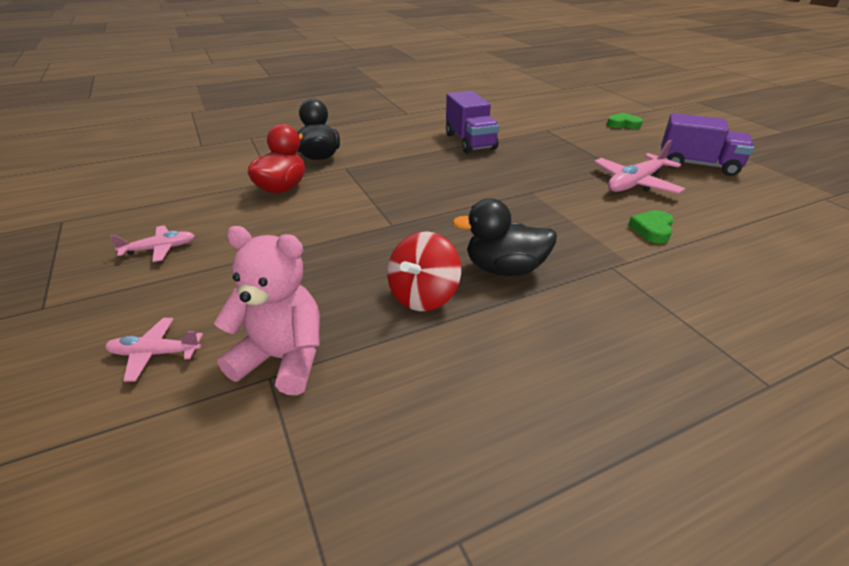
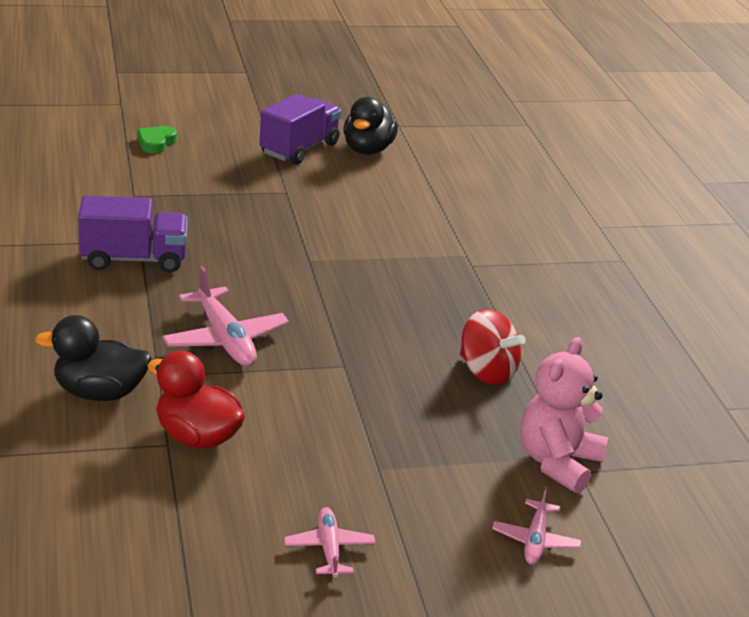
camera: 80 degrees left, 5 degrees down
(504, 269) = (457, 319): black duck -> black duck (367, 150)
(635, 183) = (321, 196): pink plane -> pink plane (225, 339)
(652, 230) = (418, 224): green heart -> none

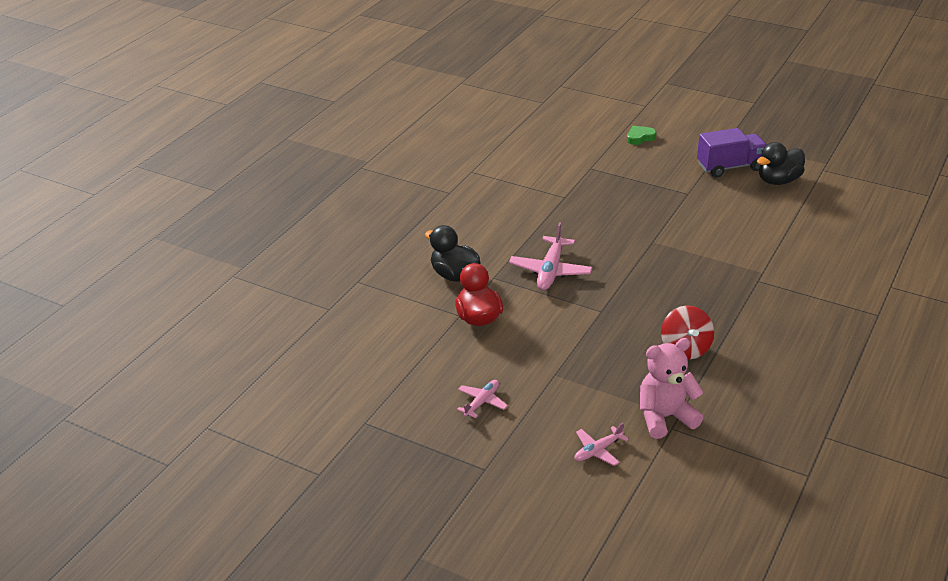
camera: 45 degrees right, 5 degrees up
(134, 259) = (549, 207): purple truck -> none

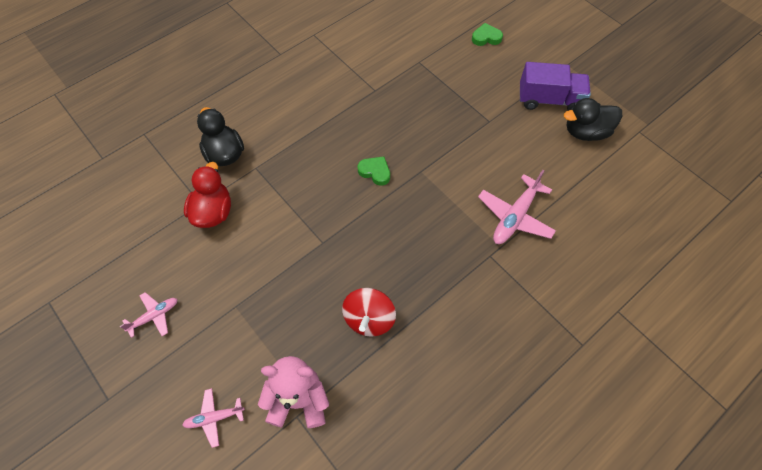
camera: 20 degrees right, 25 degrees up
(550, 271) = (308, 177): pink plane -> pink plane (515, 217)
(611, 252) = (375, 172): none -> green heart

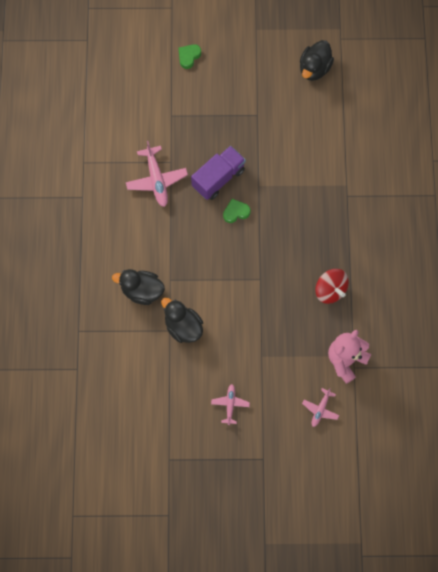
camera: 50 degrees left, 10 degrees up
(213, 212) = (183, 327): red duck -> black duck
(515, 217) = (335, 161): pink plane -> pink plane (156, 180)
(549, 100) = (273, 66): purple truck -> purple truck (218, 178)

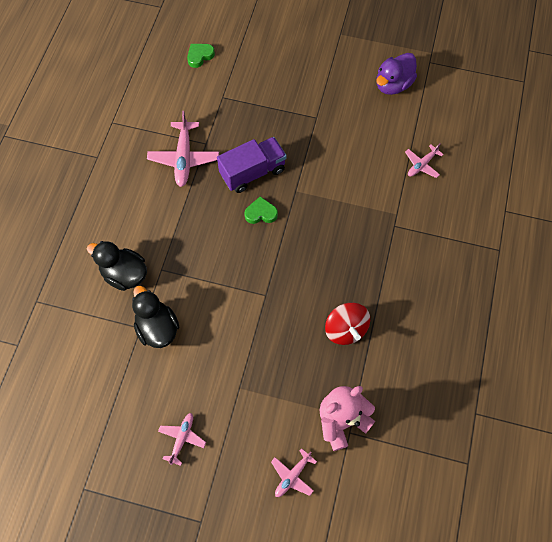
camera: 15 degrees right, 5 degrees down
(189, 56) = (260, 44): green heart -> green heart (200, 56)
(314, 68) = (393, 85): black duck -> purple duck
(356, 137) = (421, 165): none -> pink plane

